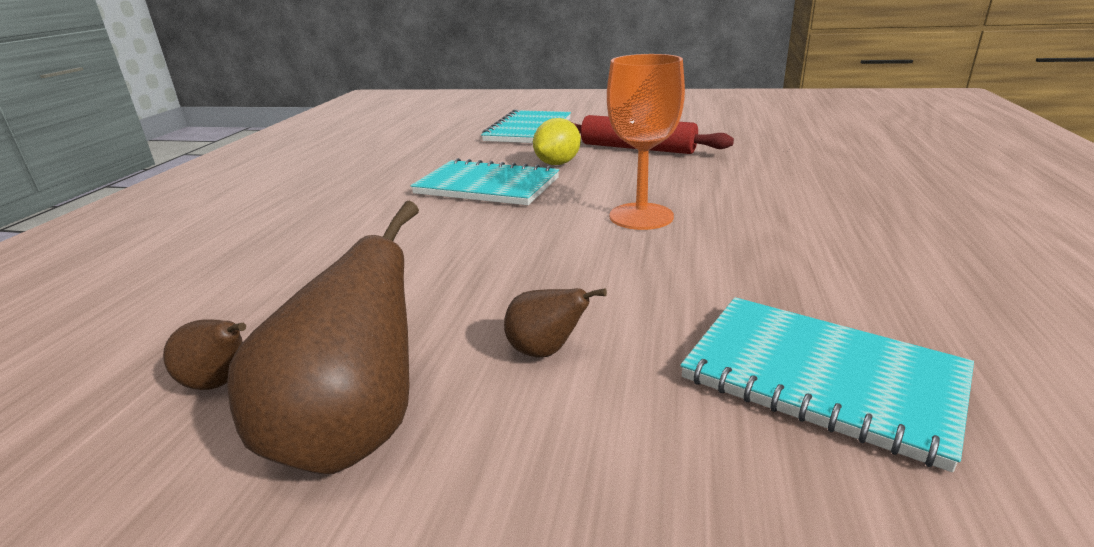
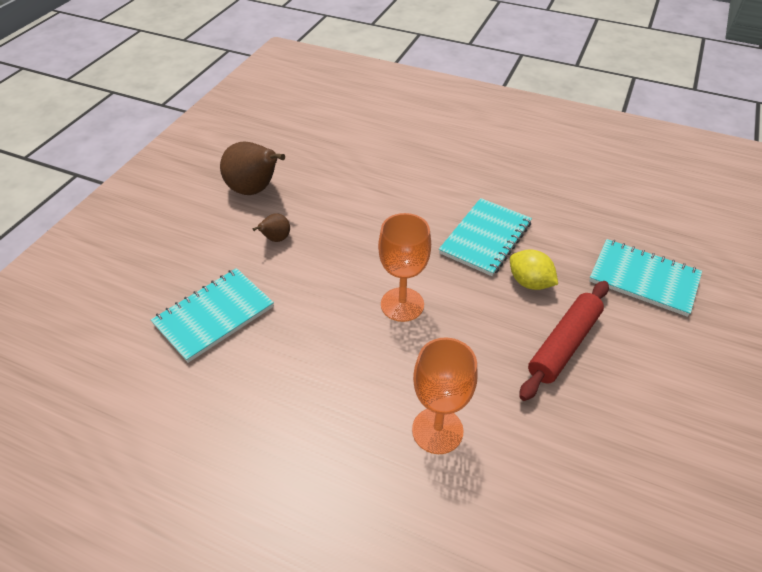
camera: 100 degrees right, 20 degrees up
(221, 383) = (300, 159): brown pear -> none
(805, 182) = (437, 430): none -> orange goblet

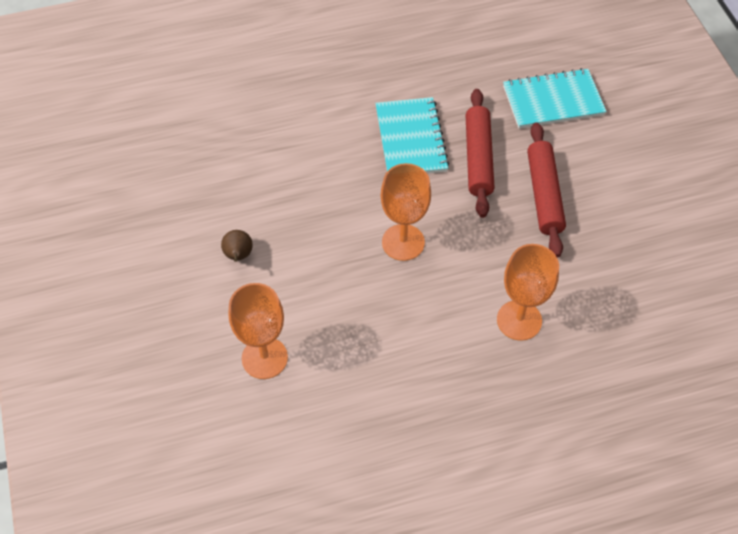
camera: 40 degrees left, 10 degrees up
(214, 315) = (264, 358): turquoise notebook -> orange goblet
(255, 190) = (163, 221): brown pear -> none
(529, 282) = (478, 158): yellow lemon -> red rolling pin

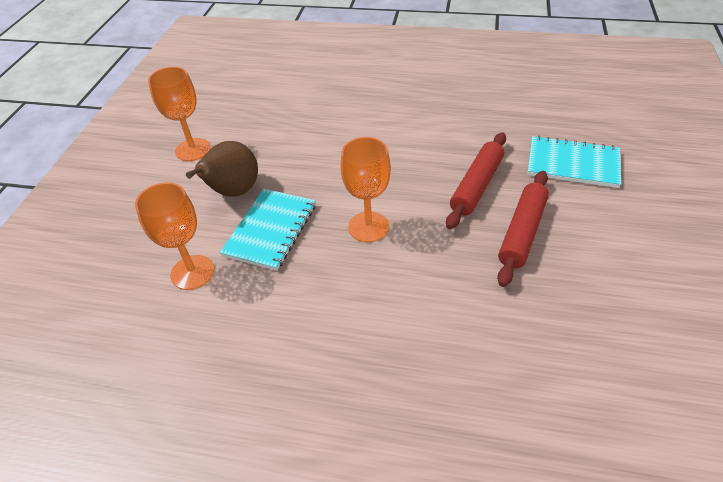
camera: 30 degrees right, 10 degrees down
(238, 256) = (233, 192): brown pear -> brown pear, size x2.00
(411, 139) = (426, 155): turquoise notebook -> turquoise notebook (270, 230)
(519, 320) = (433, 330): orange goblet -> orange goblet (193, 150)

